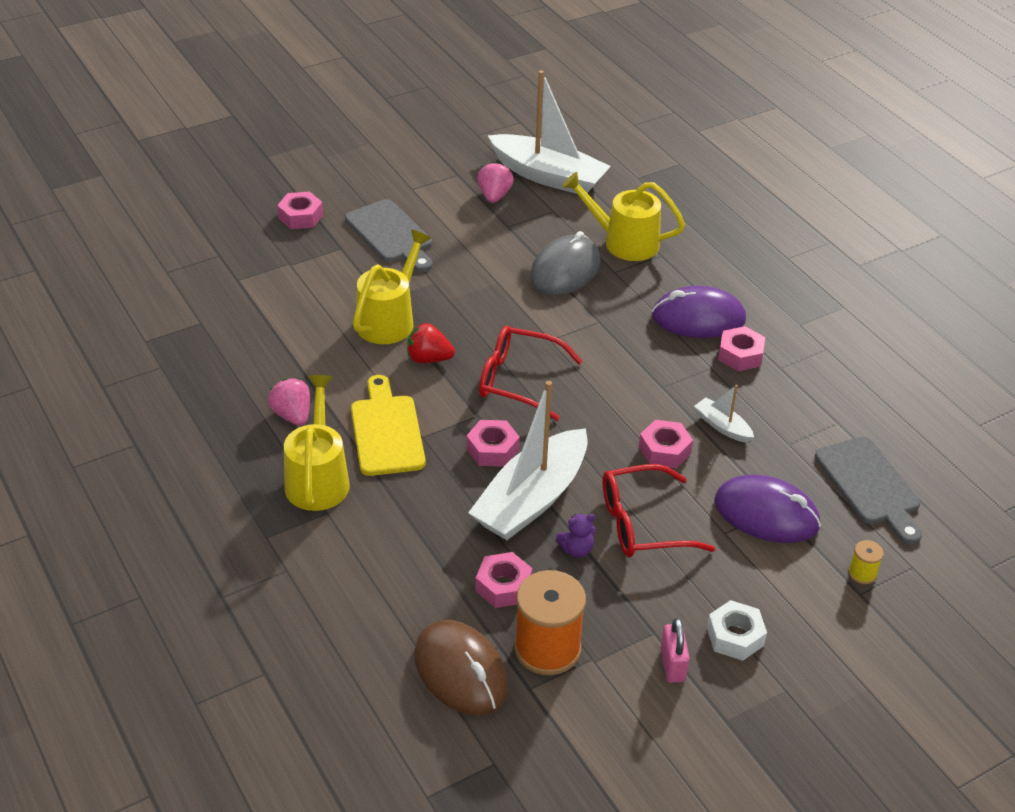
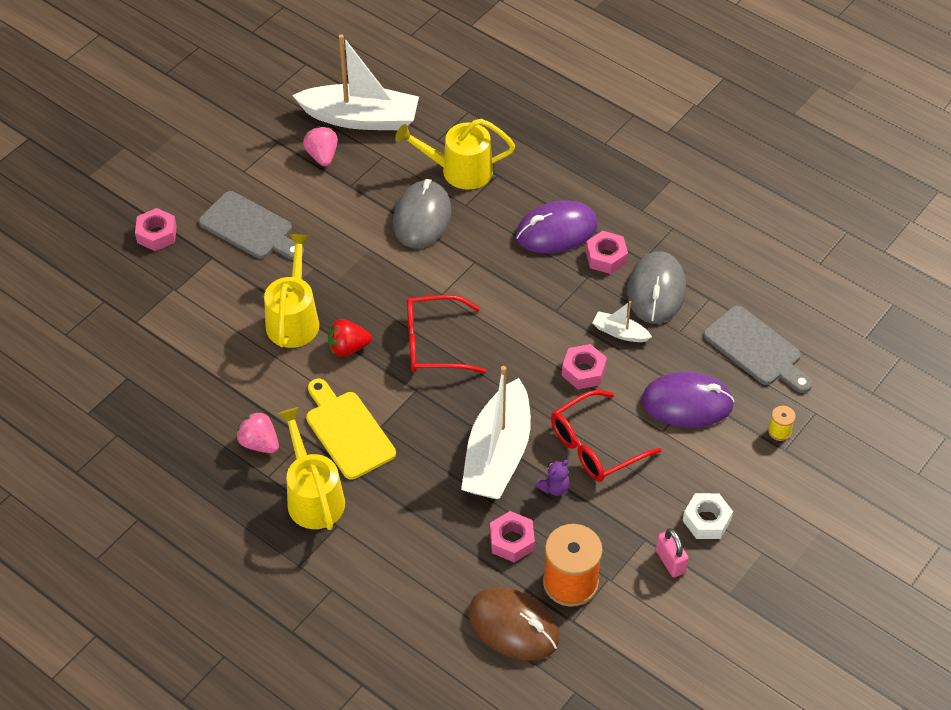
camera: 20 degrees left, 10 degrees up
(492, 449) = (444, 418): pink nut -> none
(781, 400) = (656, 290): none -> grey mouse

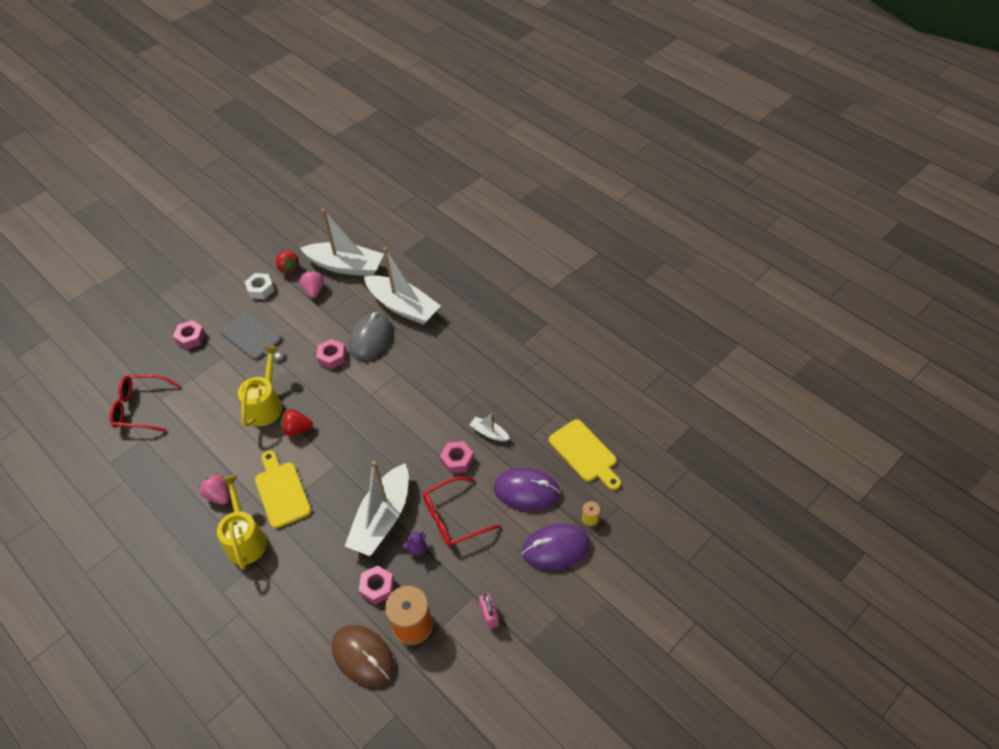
camera: 10 degrees right, 0 degrees up
(275, 126) = (288, 268): none -> red strawberry
(435, 344) = (358, 431): red glasses -> red glasses (141, 408)
(459, 170) = (403, 307): yellow watering can -> white boat
(556, 231) = (460, 354): purple mouse -> purple mouse (556, 548)
(606, 257) = (491, 376): pink nut -> pink nut (332, 357)
(656, 290) = (521, 403): grey mouse -> none
(706, 520) = (523, 585): white nut -> white nut (260, 289)
(756, 349) = (585, 453): grey cutting board -> yellow cutting board

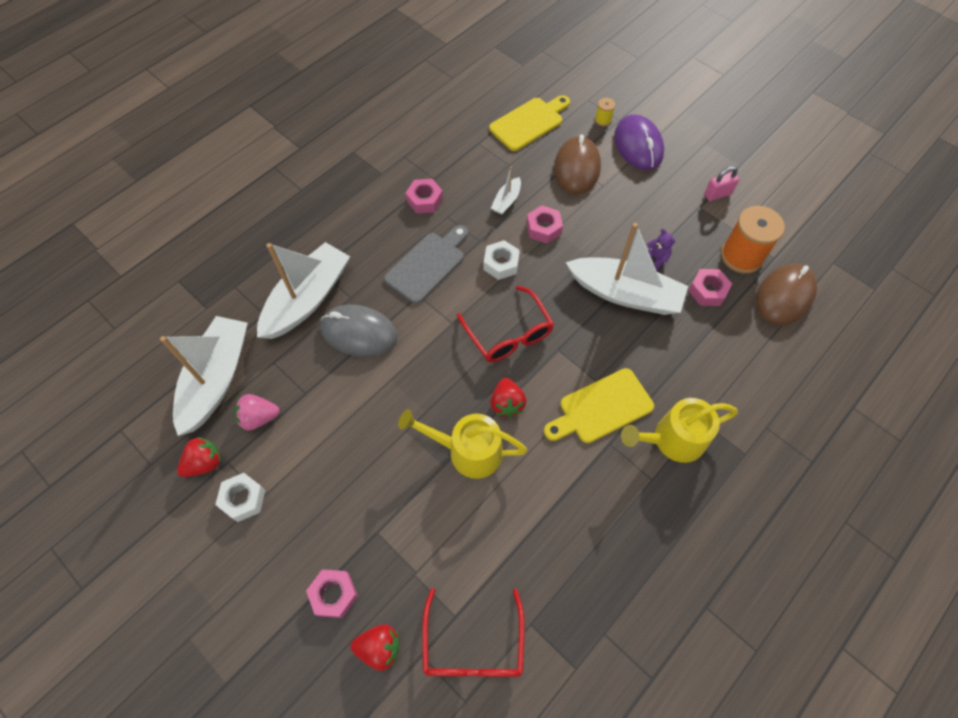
camera: 95 degrees left, 10 degrees up
(154, 361) = (379, 647): none -> red strawberry
(219, 495) = (615, 486): pink strawberry -> none
(253, 338) = (343, 492): grey cutting board -> grey cutting board (428, 265)
(332, 357) = (388, 376): pink nut -> pink nut (424, 200)
(423, 427) = (501, 264): none -> white nut
(454, 518) = (616, 227): red glasses -> red glasses (508, 333)
(526, 491) = (577, 168): purple mouse -> brown mouse

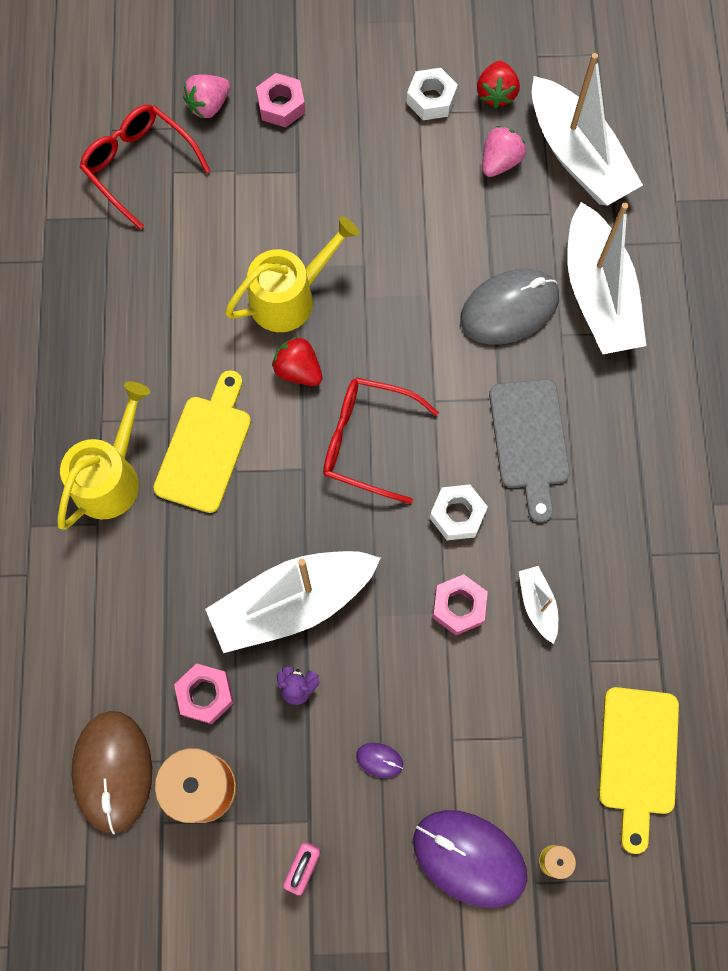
camera: 135 degrees right, 10 degrees up
(379, 647) = (209, 105): red strawberry -> pink strawberry
(424, 200) = (625, 516): pink nut -> none
(577, 168) = (508, 739): brown mouse -> none
(644, 203) = (379, 760): none -> purple mouse

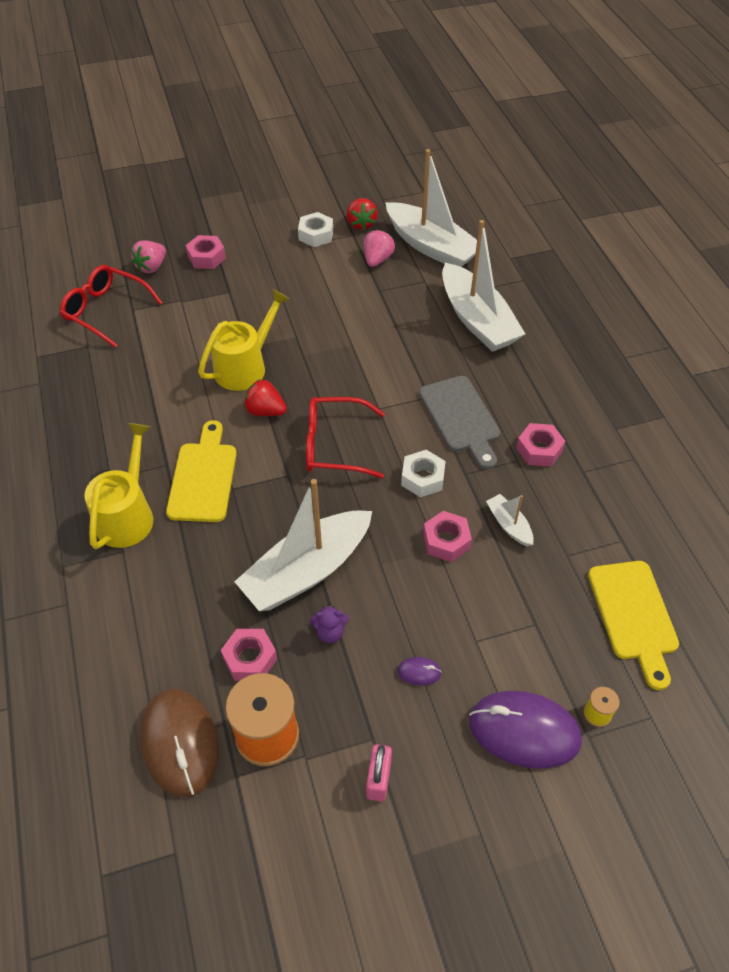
camera: 15 degrees left, 20 degrees down
(509, 309) = (415, 341): grey mouse -> none
(608, 511) = (539, 450): none -> pink nut

